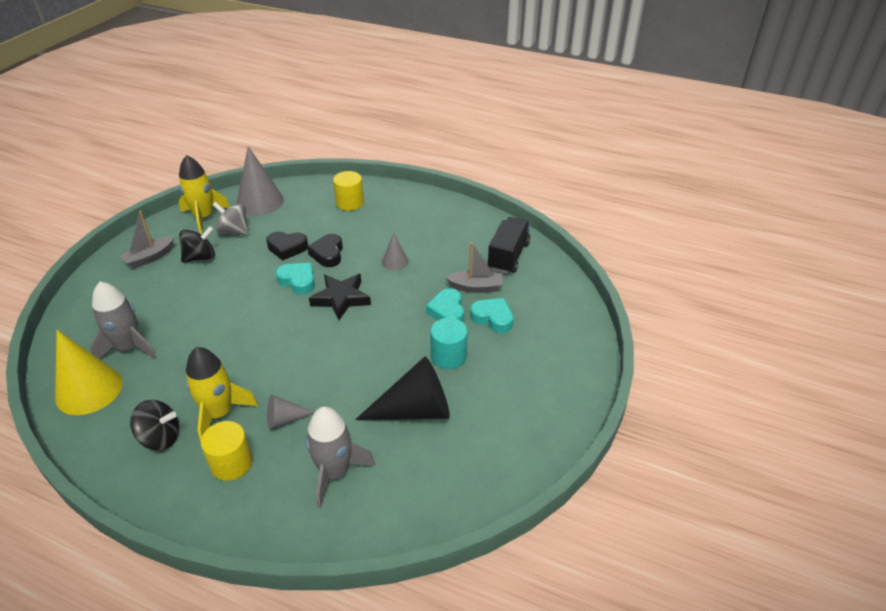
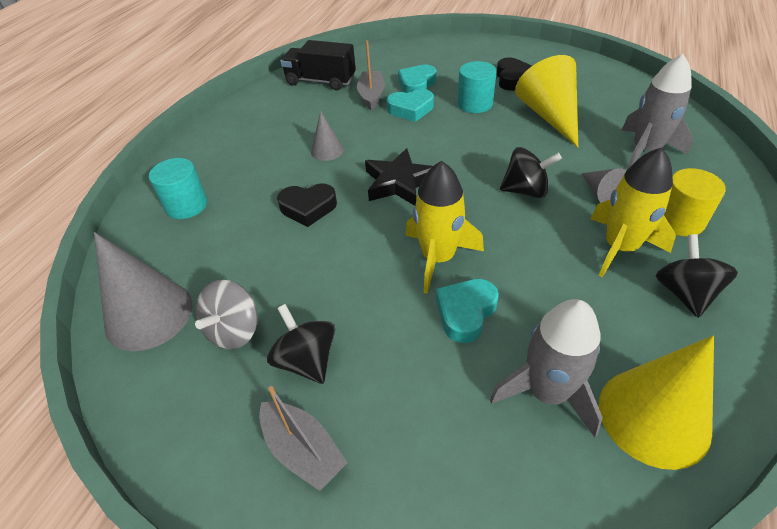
camera: 90 degrees left, 5 degrees up
(204, 217) = (177, 392): yellow rocket -> yellow rocket (438, 258)
(287, 248) = (290, 252): black heart -> black heart (512, 79)
(298, 281) = (367, 226): turquoise heart -> turquoise heart (465, 312)
(306, 370) = (525, 190): none -> black spinning top
(350, 203) = (186, 205): yellow cylinder -> turquoise cylinder
(415, 410) = (549, 116): black cone -> yellow cone

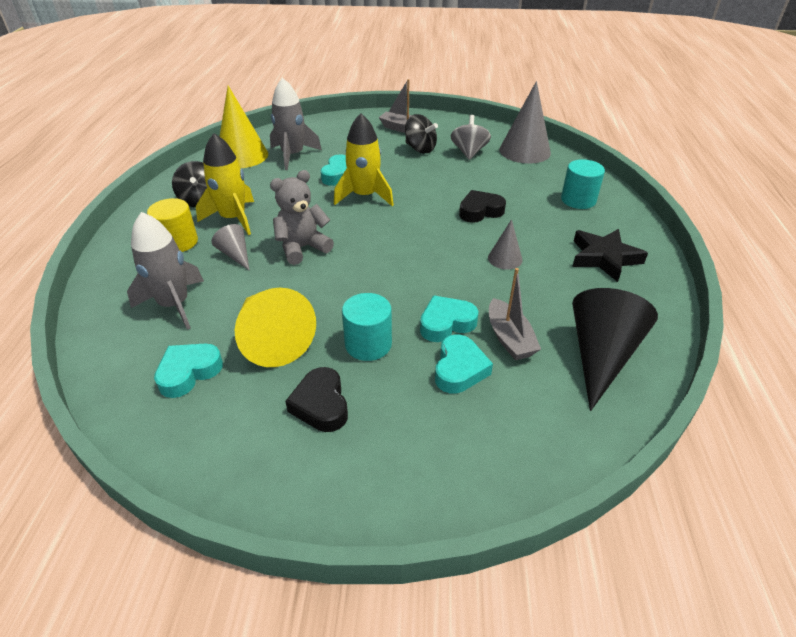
camera: 160 degrees right, 5 degrees down
(321, 81) = (600, 356): black truck -> black cone
(399, 182) = (417, 239): black star -> black star (604, 258)
(525, 190) = (302, 248): black spinning top -> grey teddy bear
(609, 103) = (189, 372): none -> turquoise heart

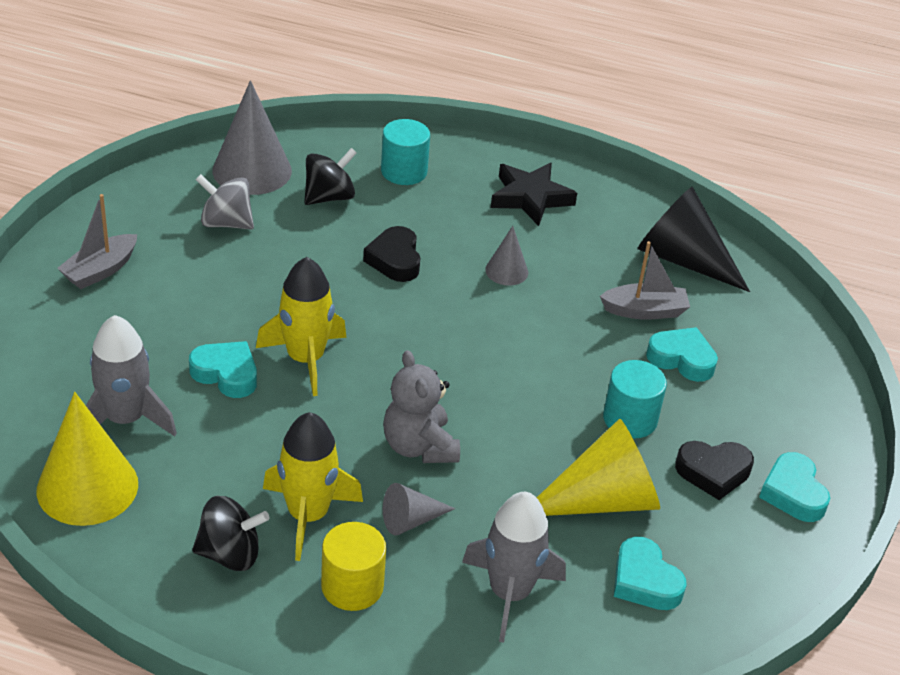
camera: 80 degrees left, 0 degrees up
(420, 149) = (186, 268): black spinning top -> black spinning top (329, 197)
(446, 323) = (610, 350): turquoise heart -> turquoise heart (793, 493)

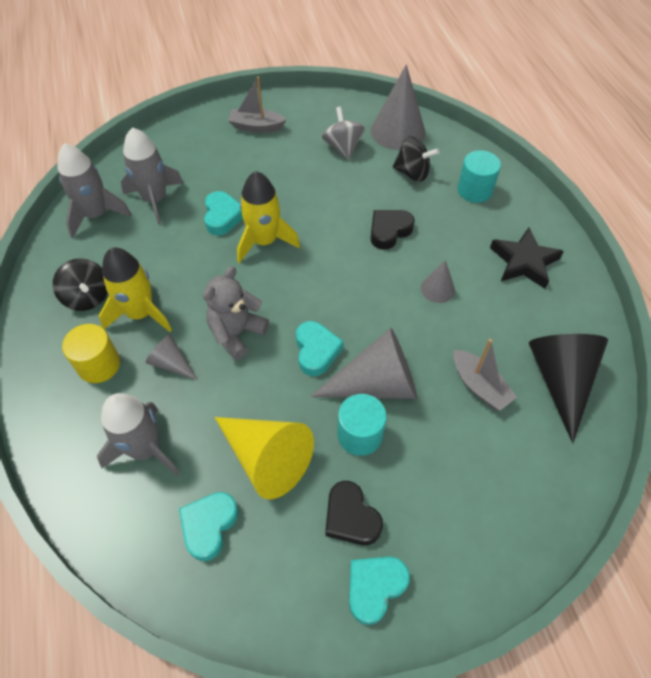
camera: 60 degrees right, 15 degrees up
(87, 487) = (96, 215): yellow cone -> grey rocket
(581, 376) = (376, 384): none -> grey cone
(682, 359) = (451, 435): turquoise heart -> turquoise heart (316, 351)

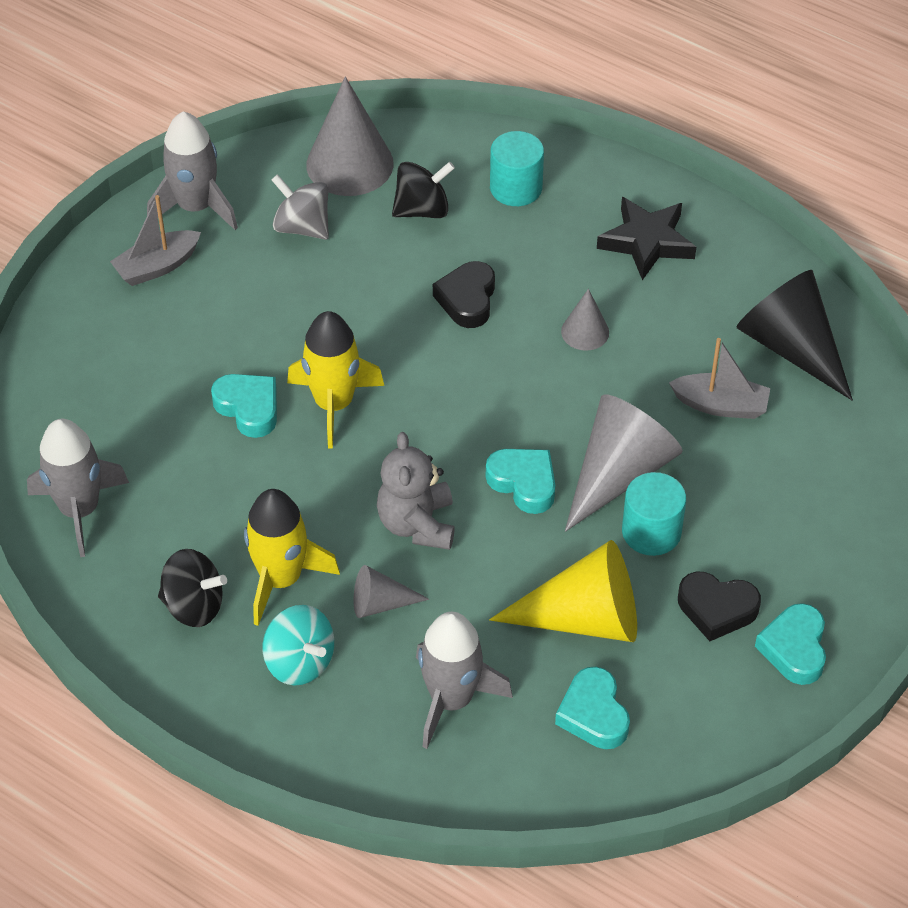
camera: 40 degrees left, 5 degrees down
(99, 365) = (300, 662): yellow cylinder -> turquoise spinning top
(155, 200) = (135, 442): grey rocket -> grey rocket (196, 207)

